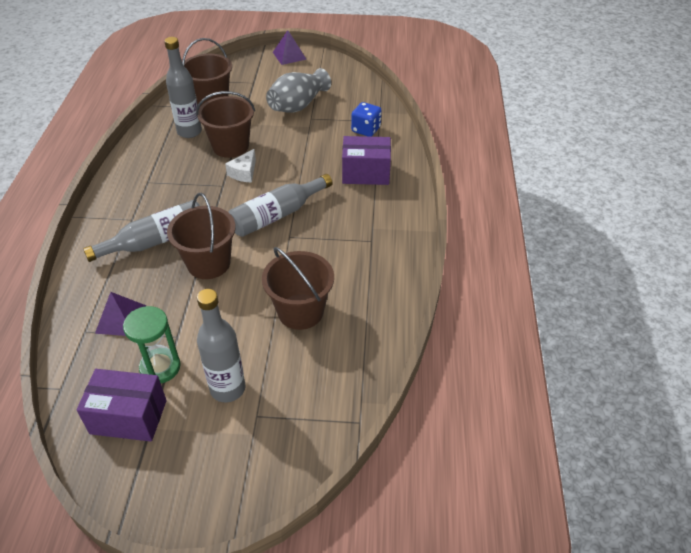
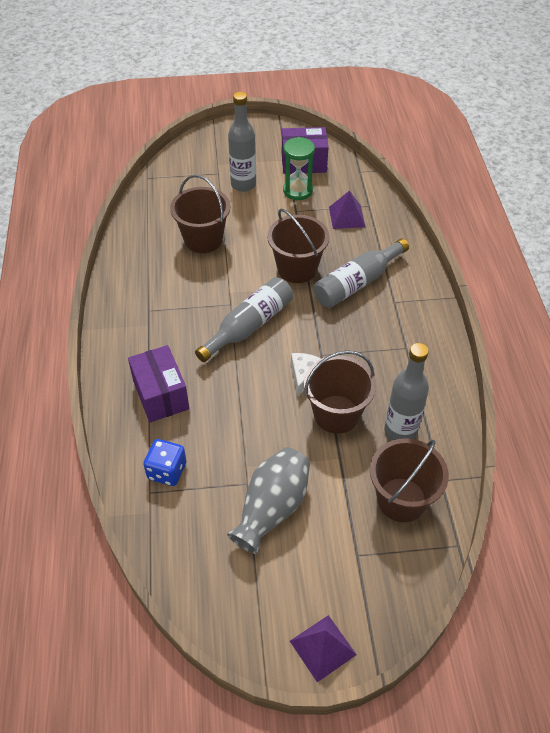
camera: 170 degrees right, 5 degrees up
(366, 173) = (160, 395): purple box -> purple box turned 75 degrees clockwise

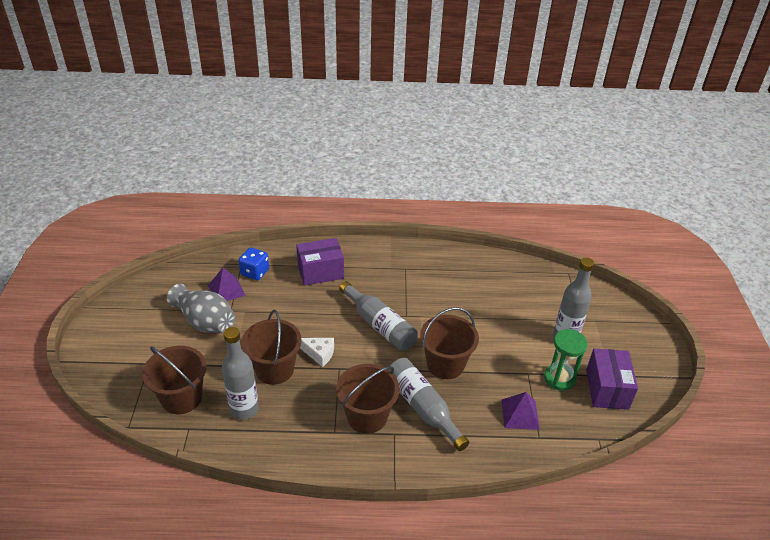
camera: 95 degrees right, 10 degrees down
(203, 239) = (486, 304): brown bucket -> brown bucket (367, 416)
(322, 648) = (95, 336): purple pyramid -> purple pyramid (226, 290)

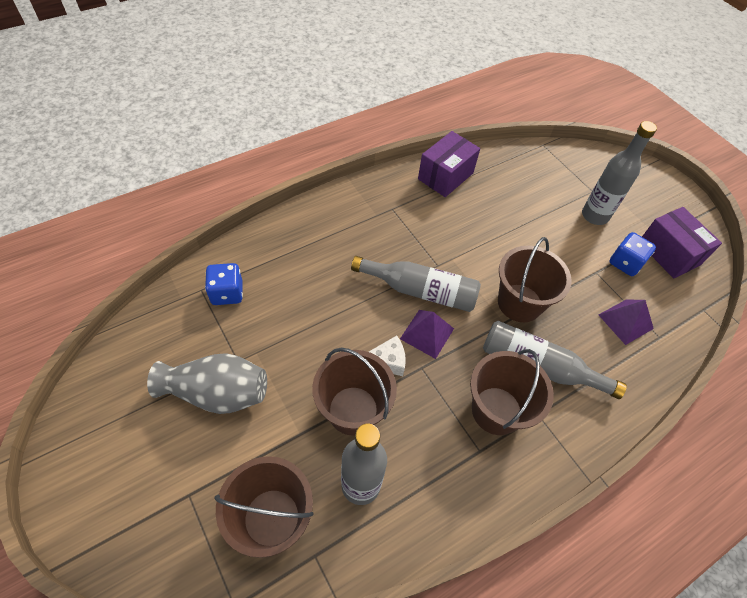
camera: 35 degrees left, 15 degrees up
(226, 290) = (210, 335): purple pyramid -> purple pyramid (427, 333)
(320, 272) = (305, 255): purple box -> purple box (445, 176)
(559, 378) = (625, 263): green hourglass -> blue dice

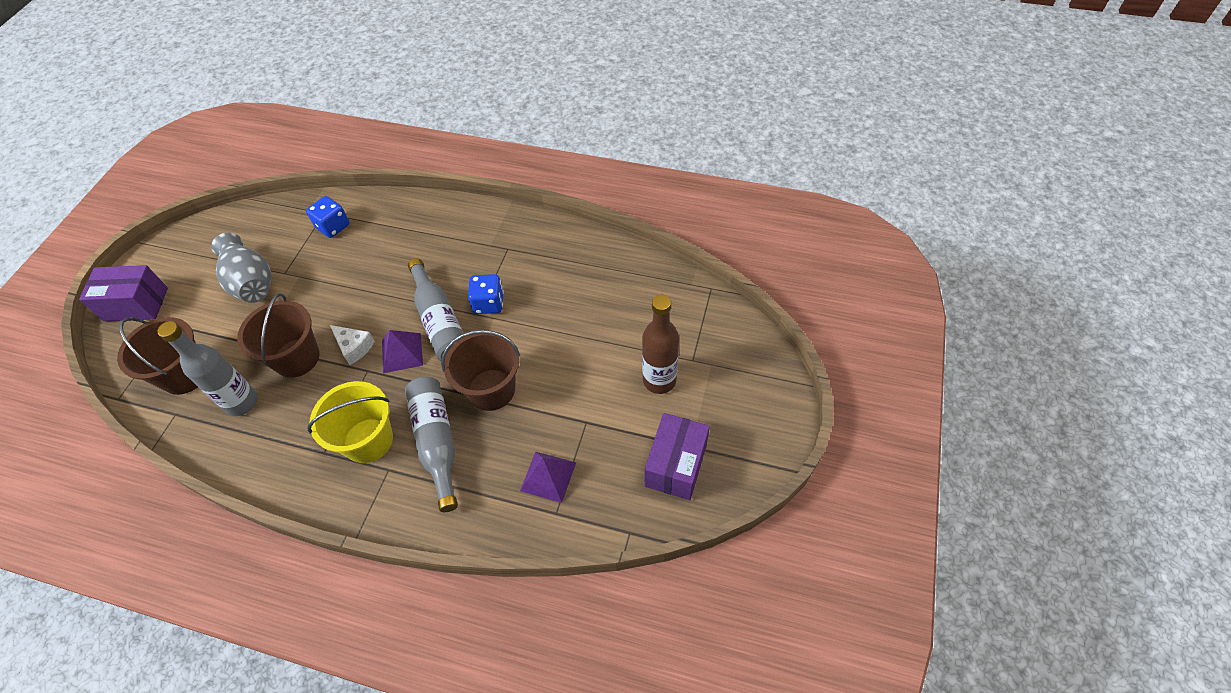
camera: 55 degrees right, 0 degrees up
(445, 176) = (584, 253): purple box -> purple box (136, 304)
(496, 410) = (368, 440): brown bucket -> yellow bucket
(594, 216) = (659, 380): grey bottle -> brown bottle
(625, 263) = (622, 437): blue dice -> blue dice (489, 303)

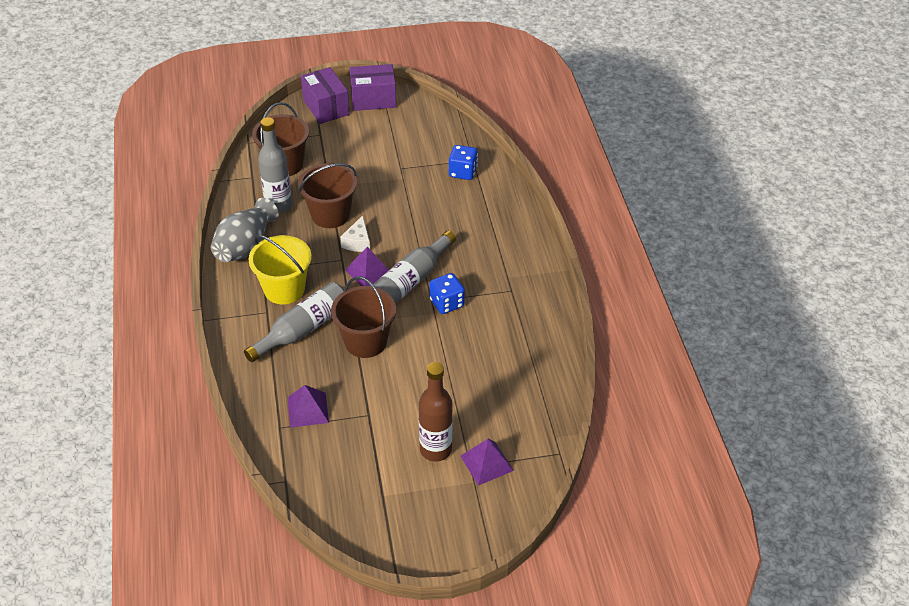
camera: 60 degrees right, 10 degrees down
(251, 282) = (381, 155): grey vase -> grey vase (245, 246)
(676, 465) = (359, 491): purple box -> purple box (373, 99)
(695, 346) = (486, 463): none -> purple pyramid

